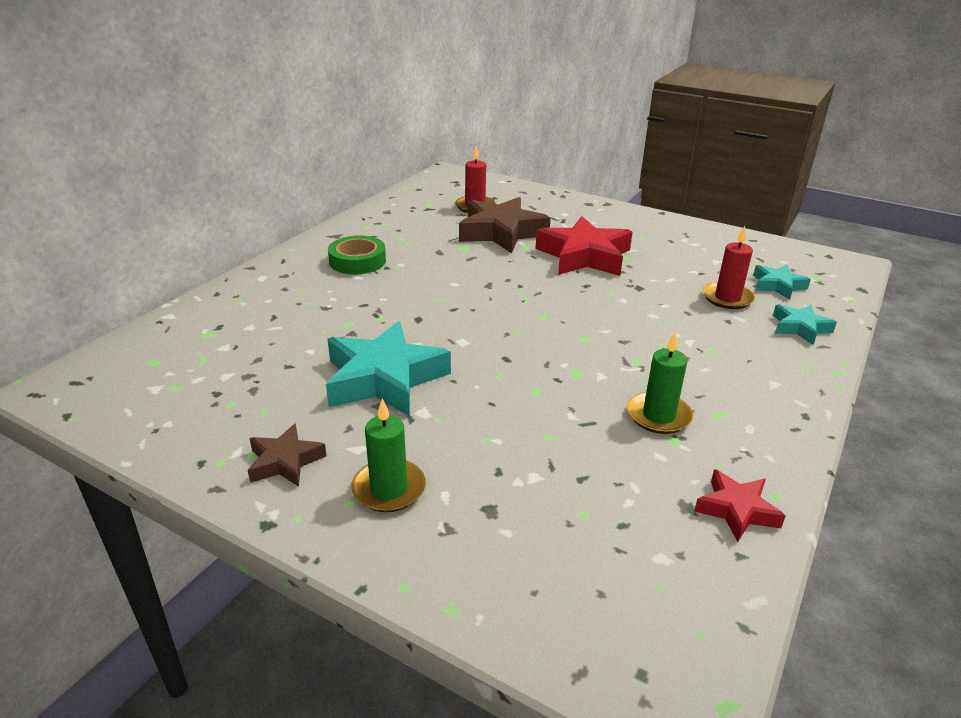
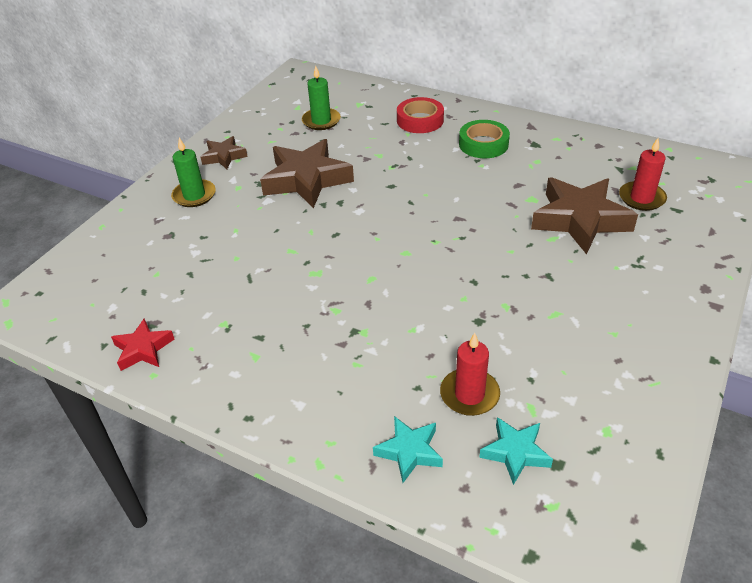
camera: 90 degrees right, 10 degrees up
(283, 293) = (420, 120): none -> red tape
(384, 379) = (306, 180): turquoise star -> brown star
(584, 256) = (542, 281): red star -> none
(658, 416) = (254, 317): green candle -> green candle (321, 121)

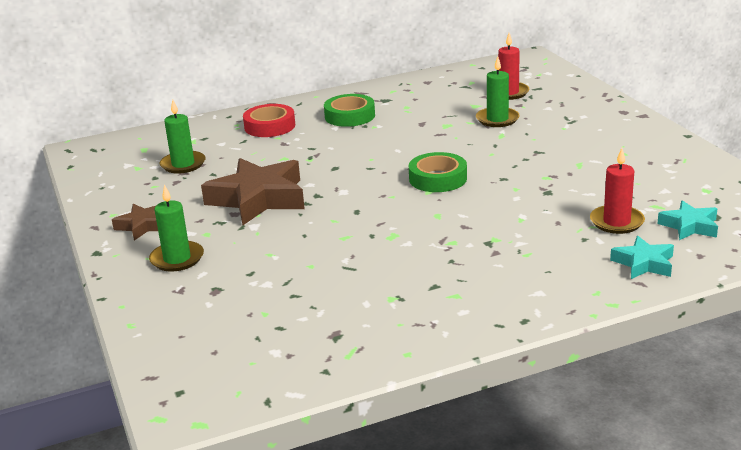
camera: 50 degrees left, 15 degrees down
(143, 349) = (365, 349): red star -> none
(431, 246) = (438, 179): none -> green tape
(580, 220) = (497, 119): brown star -> green candle

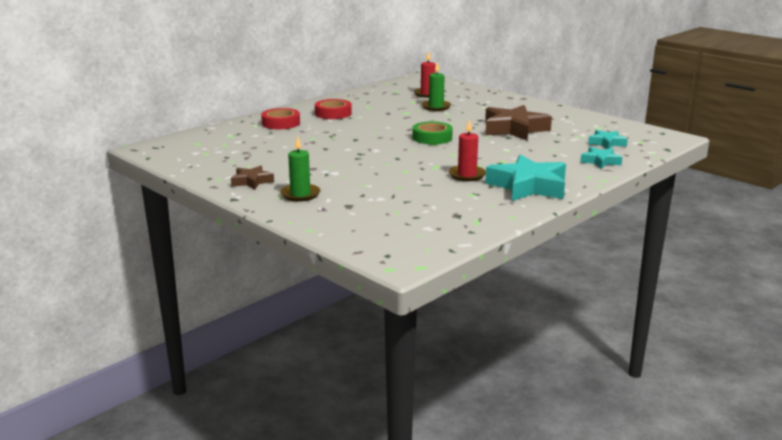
camera: 25 degrees left, 5 degrees down
(183, 164) = (240, 148): green candle -> none
(258, 199) = (320, 159): brown star -> brown star (514, 129)
(350, 116) = (333, 113): green tape -> red tape
(486, 297) = (528, 186): none -> turquoise star
(616, 222) = (564, 146): red candle -> red candle (467, 175)

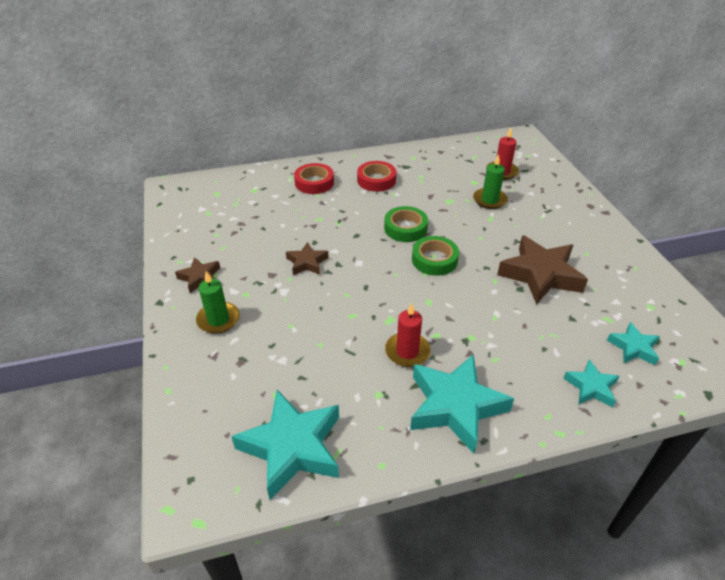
camera: 30 degrees right, 20 degrees up
(334, 157) = (307, 262): none -> brown star
(390, 129) = (405, 228): none -> green tape
(442, 226) = (292, 447): none -> turquoise star

